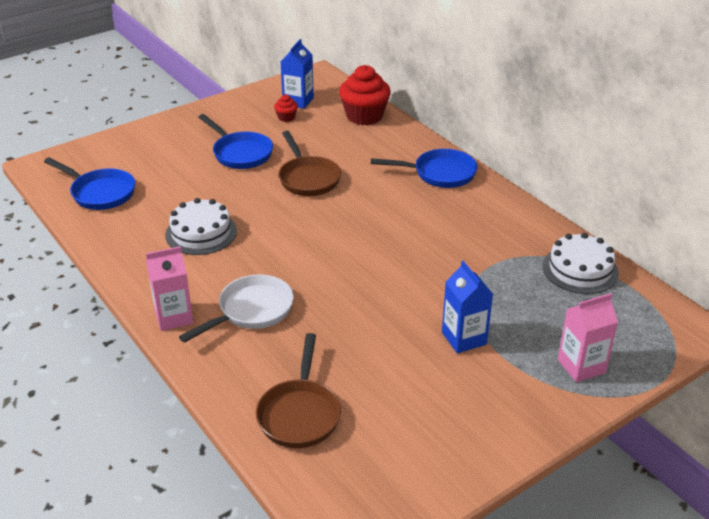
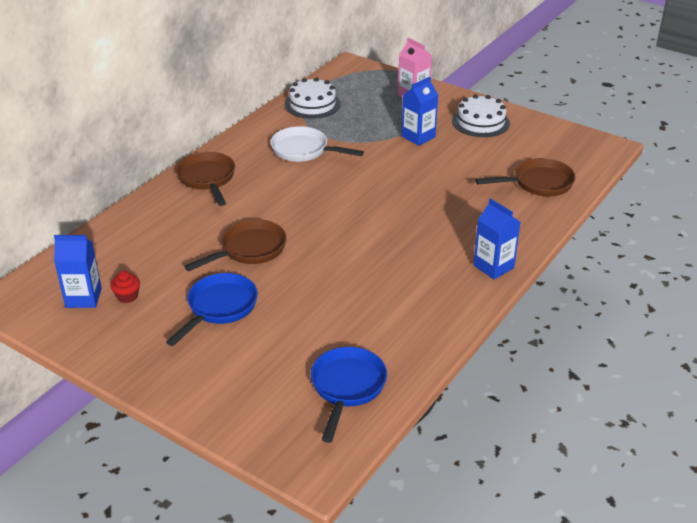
camera: 110 degrees left, 0 degrees up
(174, 317) = (493, 267): pink carton -> blue carton
(201, 233) = (374, 289): white cake -> white cake (480, 122)
(251, 311) = (457, 230): white pan -> white pan (304, 150)
(364, 116) = (108, 242): red cupcake -> none
(439, 174) = (207, 179): blue pan -> brown pan

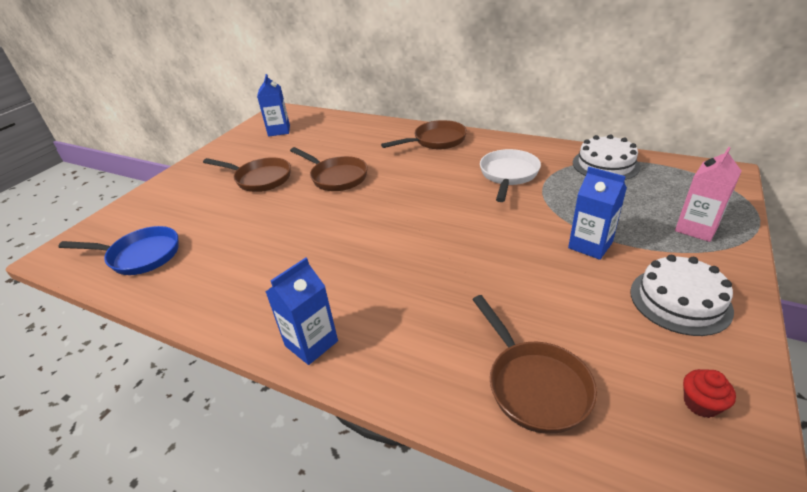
camera: 85 degrees right, 0 degrees up
(127, 296) = (279, 143): red cupcake -> red cupcake (701, 403)
(219, 308) = (260, 179): blue pan -> brown pan

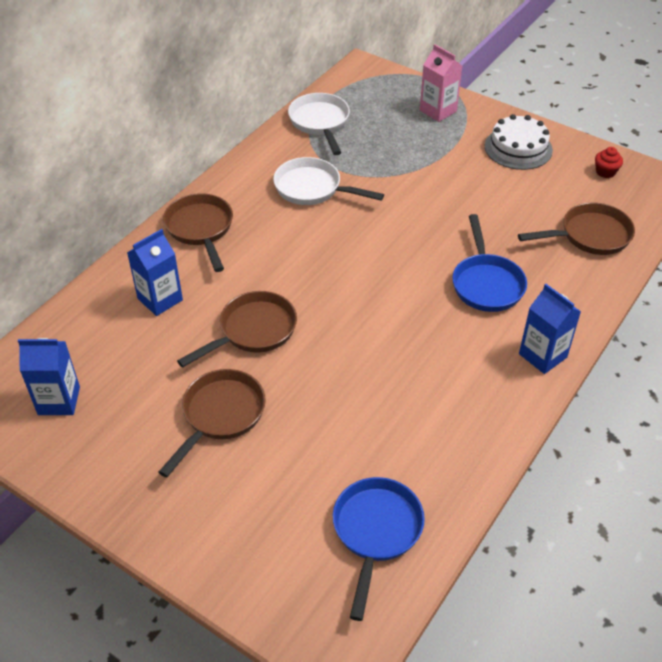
camera: 85 degrees left, 10 degrees up
(414, 291) = (486, 283): none -> blue pan
(590, 245) = (446, 169): blue carton -> blue carton (160, 299)
(605, 164) = (320, 123): white cake -> white pan

